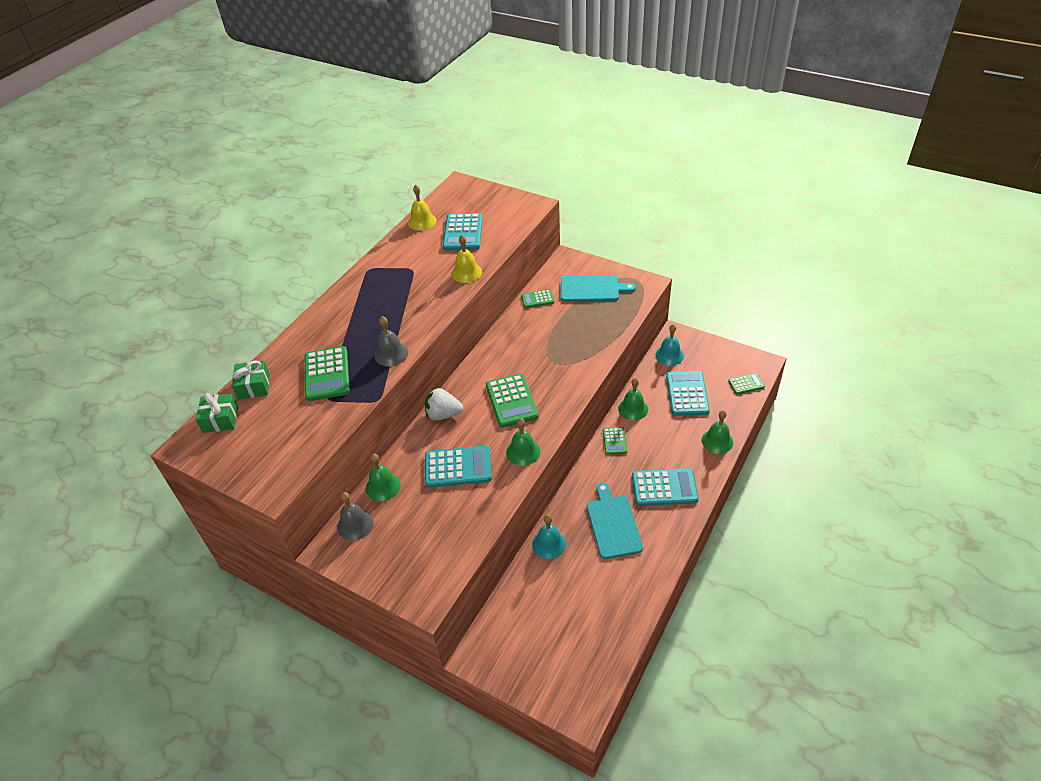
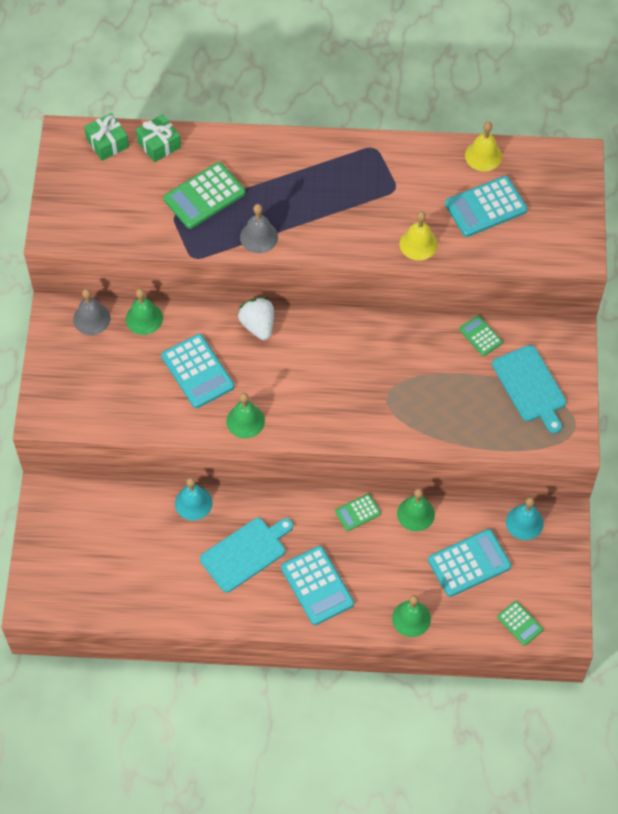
camera: 60 degrees right, 15 degrees up
(511, 401) = (308, 380): green calculator -> none

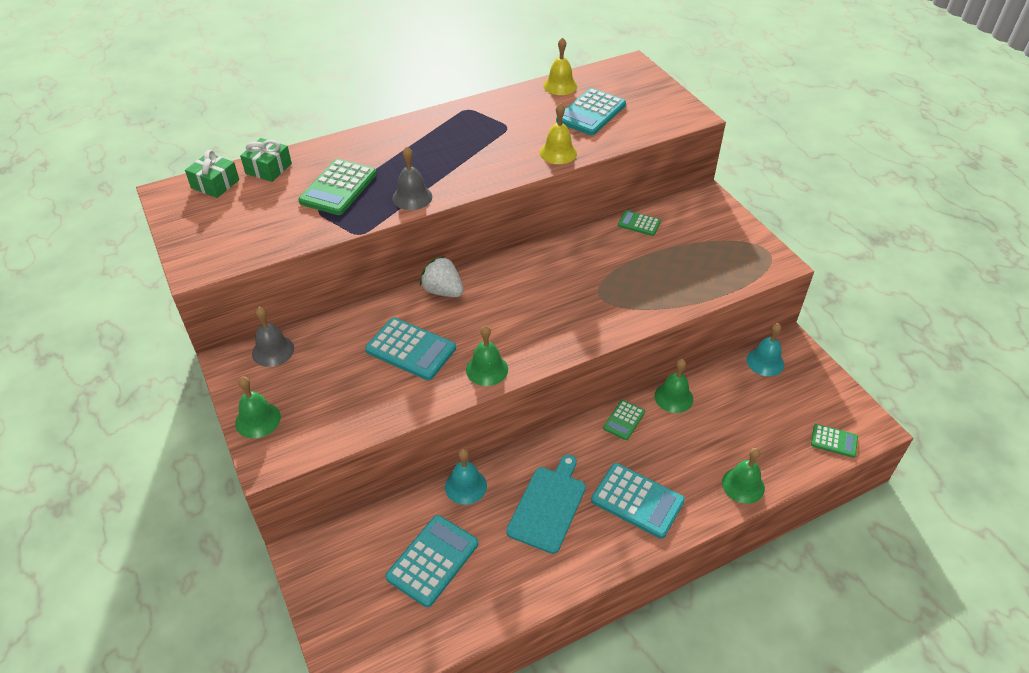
camera: 30 degrees left, 15 degrees down
(144, 318) = (328, 329): green bell -> green bell (258, 420)
(469, 563) = (750, 414): turquoise calculator -> turquoise calculator (432, 560)
(530, 386) = (709, 240): turquoise cutting board -> none

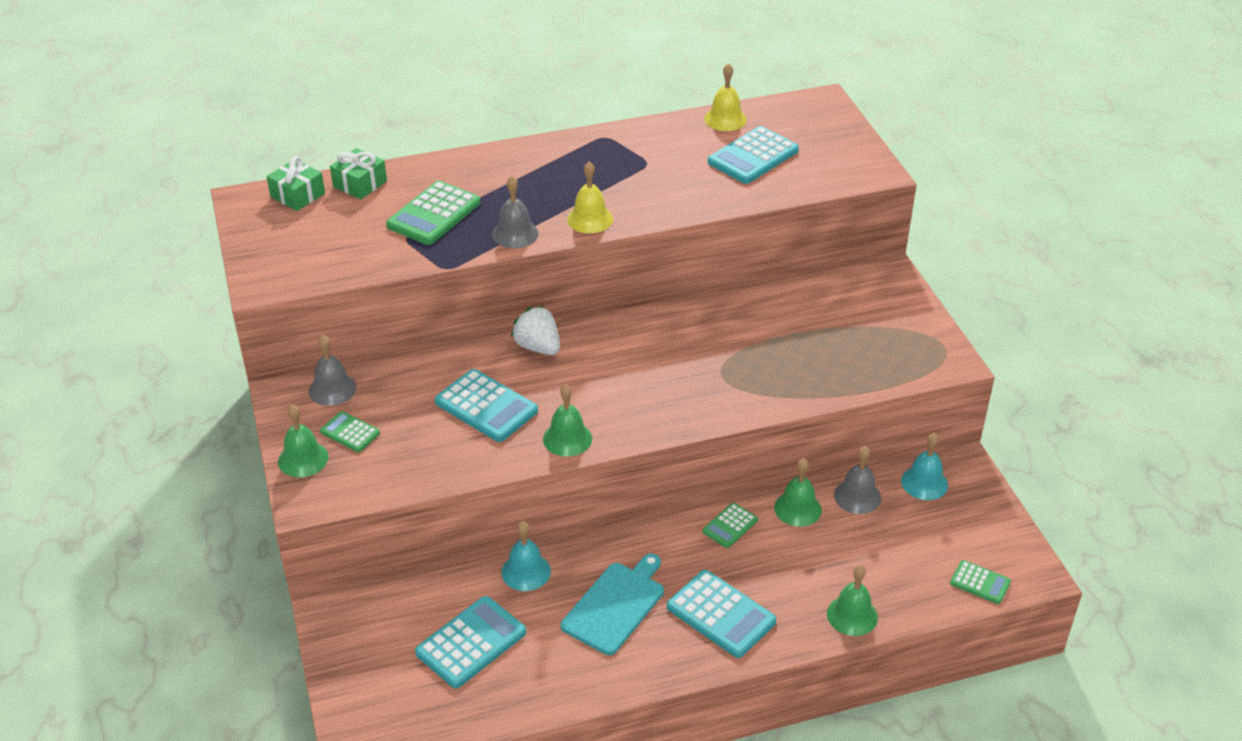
camera: 10 degrees right, 5 degrees down
(558, 153) = (699, 200): yellow bell -> yellow bell (590, 219)
(639, 223) = (794, 296): green calculator -> green calculator (350, 432)
(717, 380) = (857, 496): none -> grey bell

